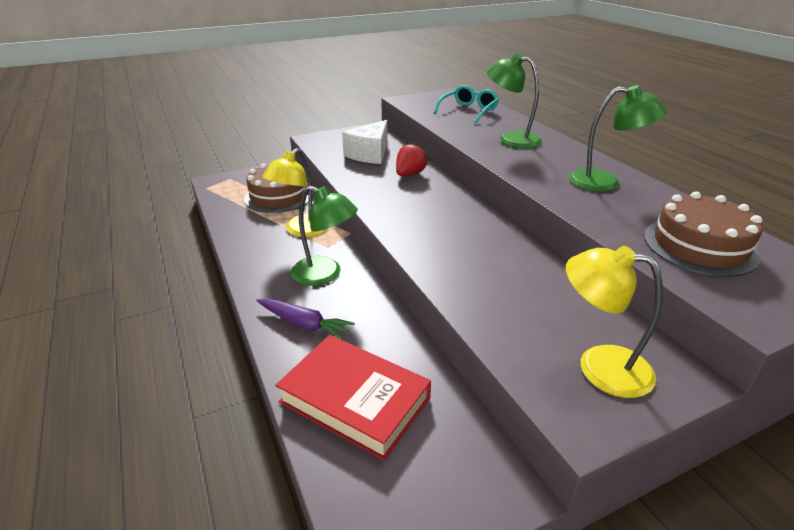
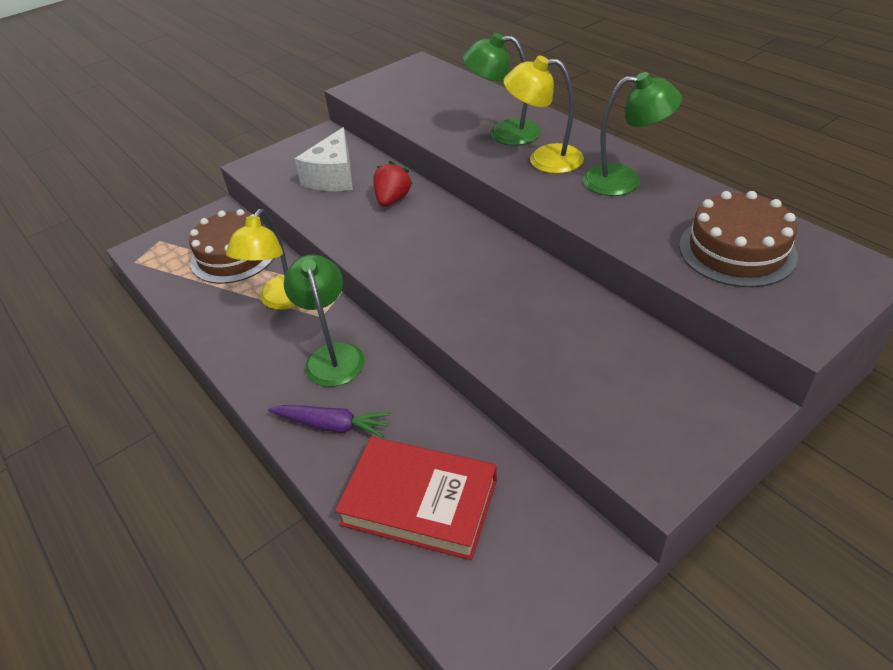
camera: 10 degrees left, 10 degrees up
(325, 274) = (333, 355): green lamp -> green lamp turned 120 degrees counterclockwise
(468, 111) = (440, 94): turquoise glasses -> none
(599, 366) = (661, 411): yellow lamp -> yellow lamp (544, 159)

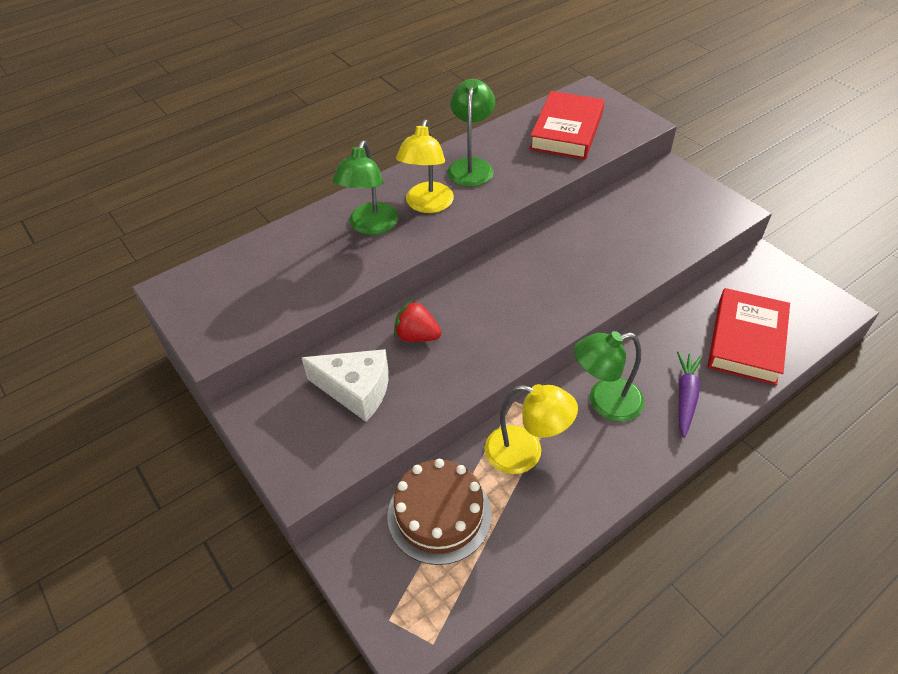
camera: 90 degrees left, 5 degrees up
(737, 250) = (566, 131): brown cake -> red book

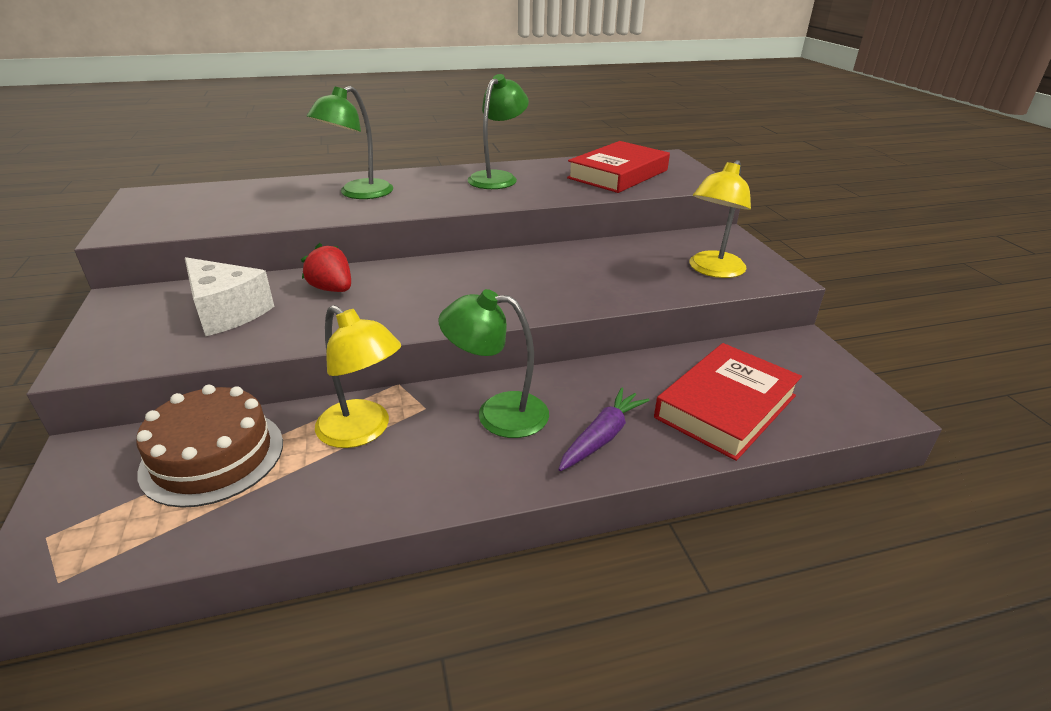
camera: 20 degrees right, 15 degrees down
(427, 205) = (426, 191): yellow lamp -> yellow lamp (712, 270)

